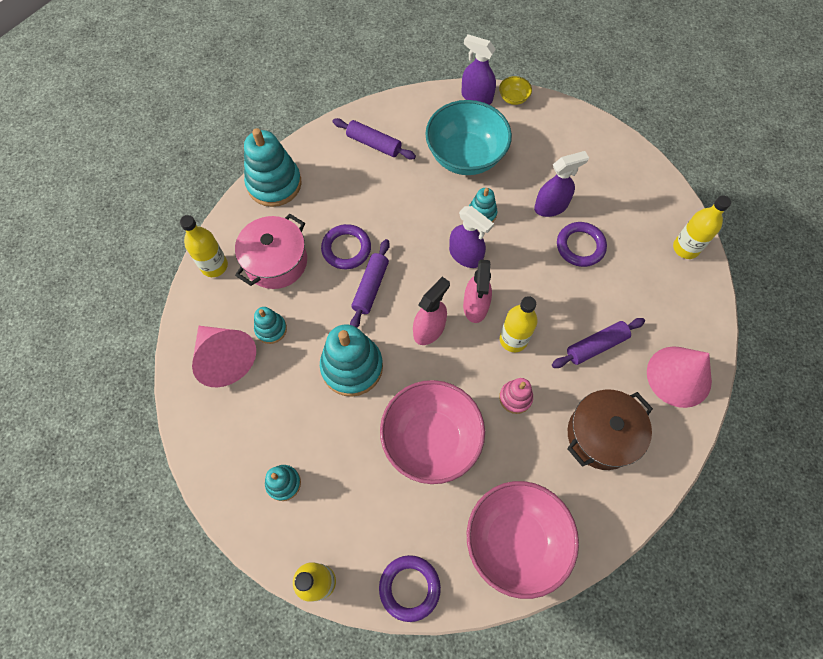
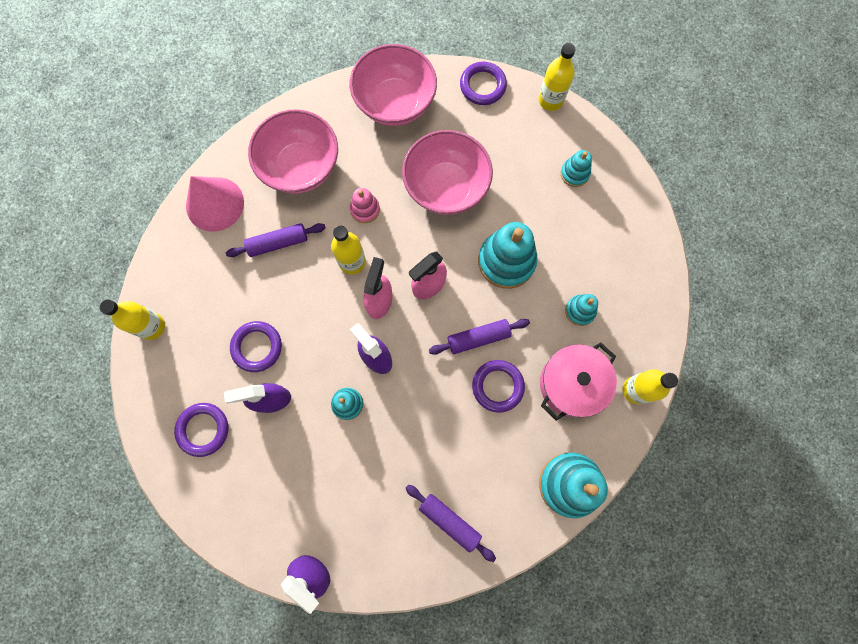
camera: 170 degrees left, 10 degrees up
(225, 358) = (624, 289): pink cone -> none
(370, 287) = (478, 338): purple rolling pin -> purple rolling pin turned 45 degrees clockwise
(465, 156) = (347, 483): turquoise bowl -> none
(513, 98) = (268, 562): yellow bowl -> none
(601, 435) = (300, 167): brown pot -> pink bowl
(602, 175) = (203, 429): none -> purple ring

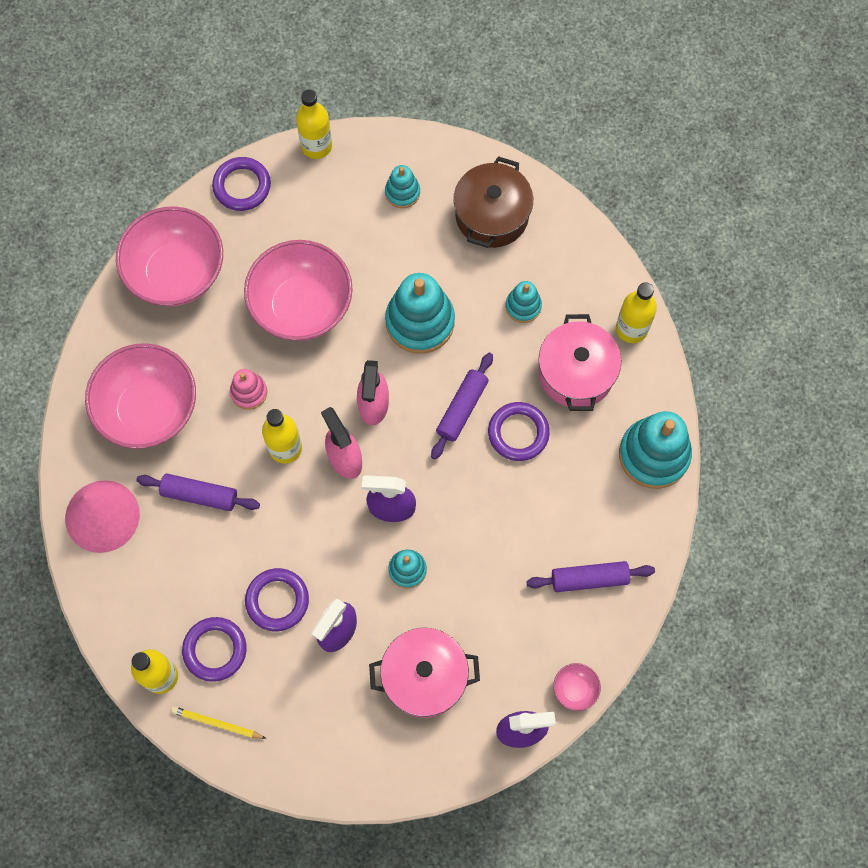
camera: 45 degrees left, 5 degrees down
(152, 385) = (217, 723): none -> yellow pencil
(203, 429) = (304, 714): purple ring -> purple ring (215, 650)
(278, 243) = (200, 495): purple rolling pin -> purple rolling pin turned 75 degrees clockwise
(291, 479) = (424, 677): none -> pink pot
(371, 581) = (575, 689): none -> pink bowl
(616, 237) = (492, 215): none -> brown pot

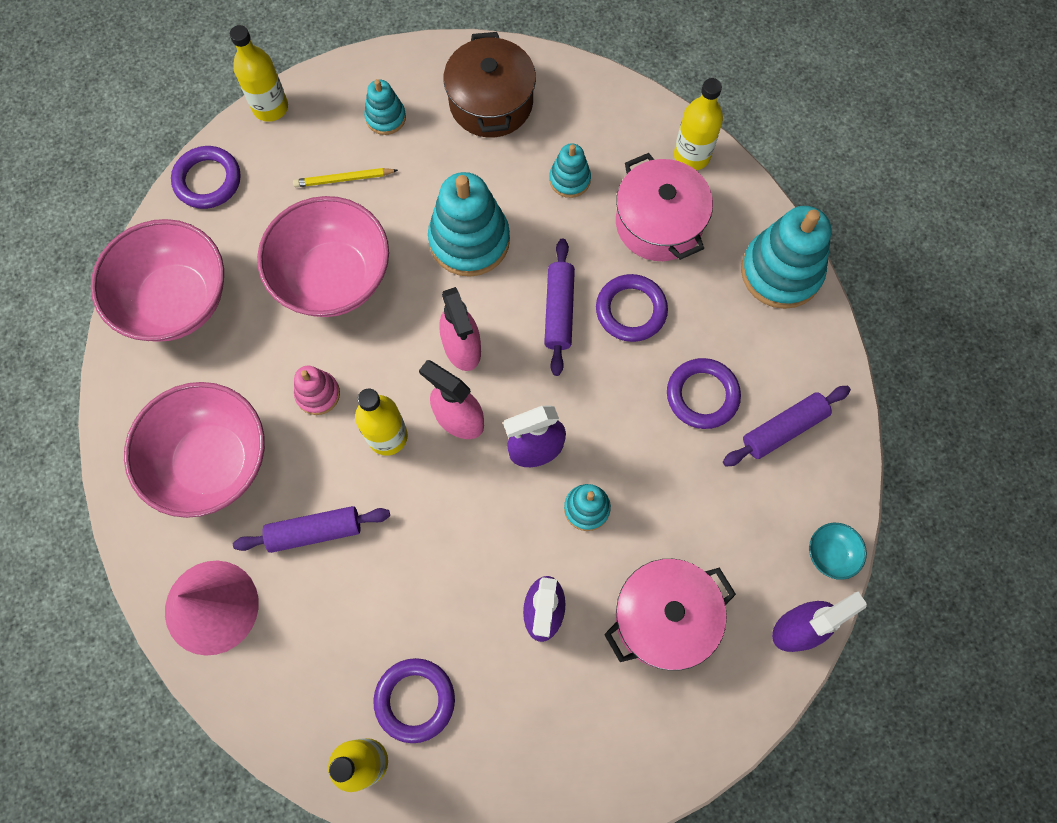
camera: 25 degrees left, 0 degrees up
(217, 723) = (457, 785): yellow pencil -> yellow pencil (343, 179)
(277, 600) = (459, 610): purple ring -> purple ring (702, 395)
(575, 689) = (830, 554): pink bowl -> turquoise bowl

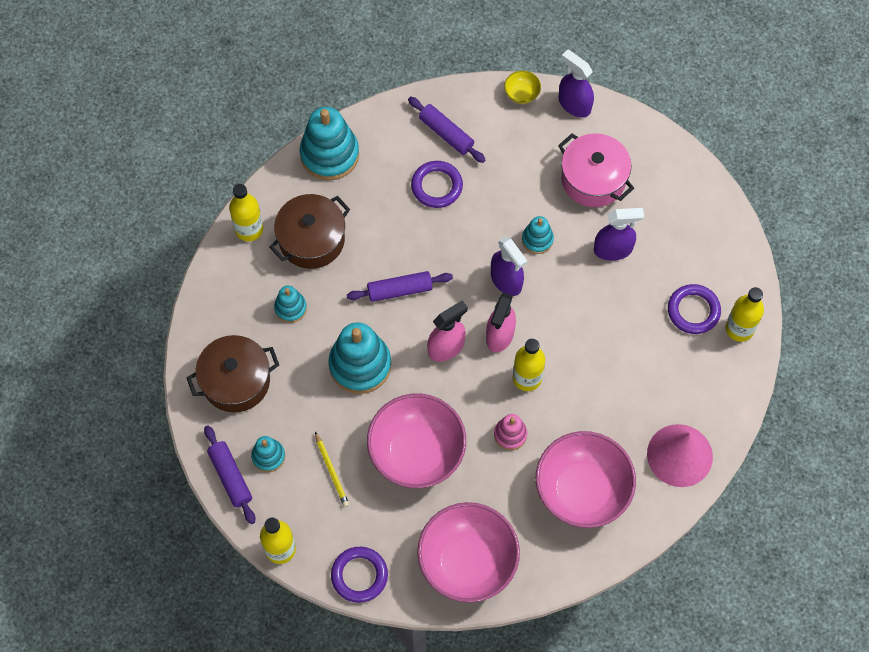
camera: 105 degrees left, 5 degrees down
(315, 531) = (608, 405): purple rolling pin -> purple rolling pin (230, 477)
(631, 310) = (386, 243): purple ring -> none
(658, 223) = (312, 240): pink pot -> brown pot
(830, 554) = (521, 94): turquoise bowl -> yellow bowl

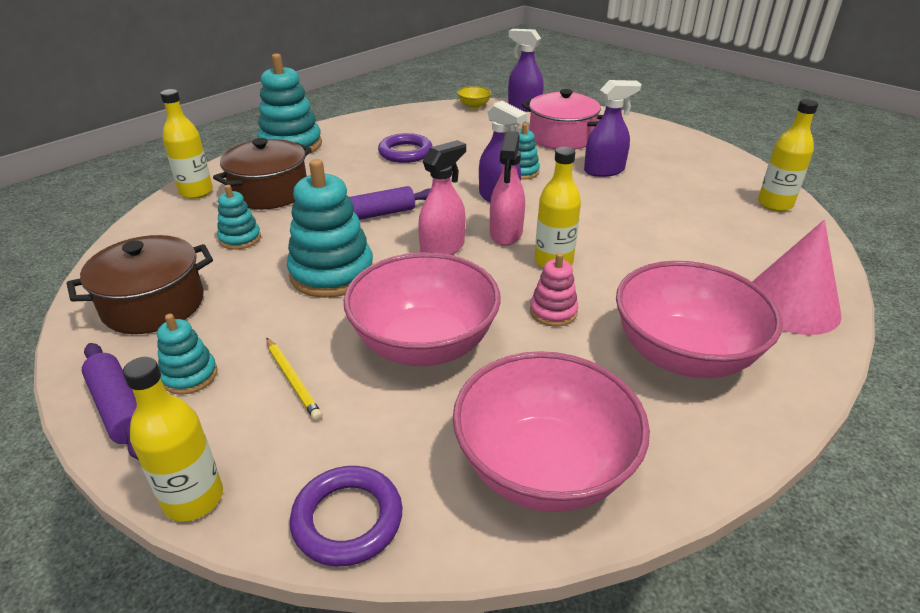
camera: 10 degrees left, 30 degrees down
(446, 133) = (408, 127): purple rolling pin -> none
(693, 311) = (715, 198): purple ring -> none

